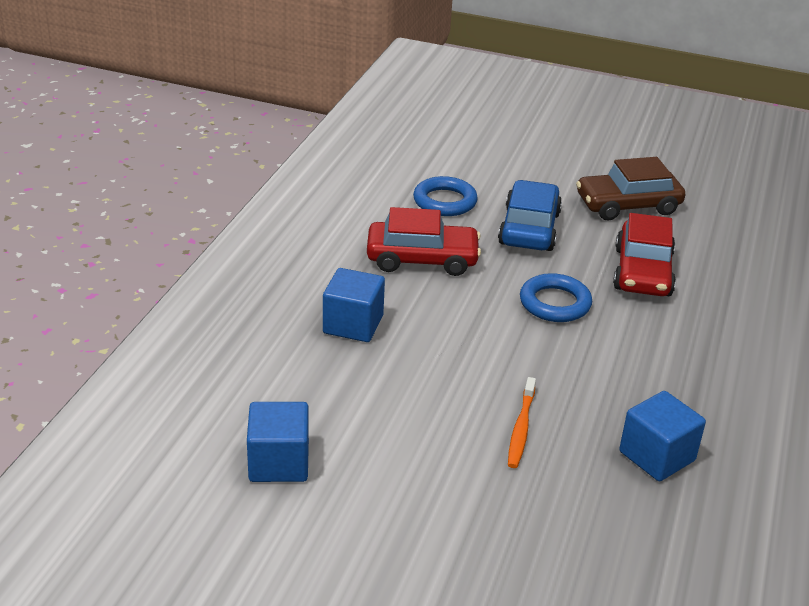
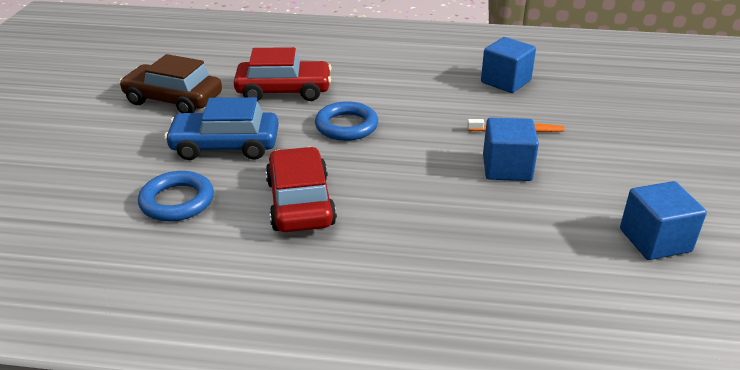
camera: 100 degrees left, 0 degrees up
(353, 324) = (435, 230): blue cube -> blue cube (507, 168)
(628, 205) = (173, 100): brown car -> brown car turned 135 degrees clockwise

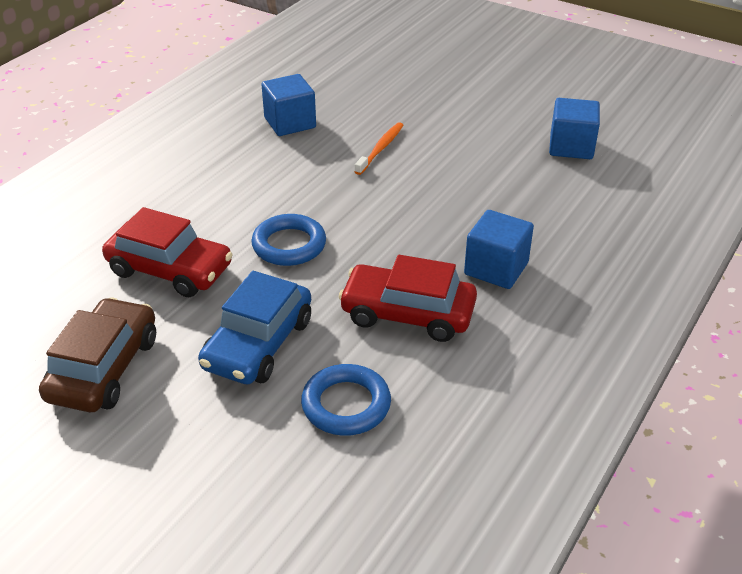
camera: 65 degrees left, 5 degrees up
(173, 100) = (104, 368): brown car -> brown car turned 150 degrees clockwise
(284, 91) = (170, 269): red car -> red car turned 90 degrees clockwise
(507, 168) = (435, 176): blue cube -> blue cube (496, 268)

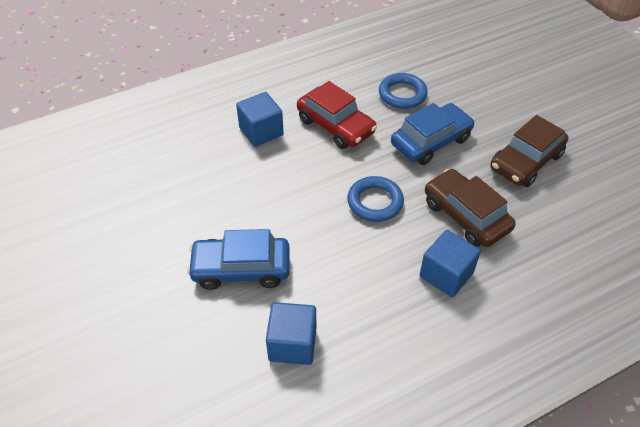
camera: 150 degrees left, 10 degrees up
(170, 269) = (465, 216): red car -> brown car
(381, 148) = (241, 269): orange toothbrush -> blue car
(571, 147) = (103, 202): blue cube -> blue cube (446, 275)

